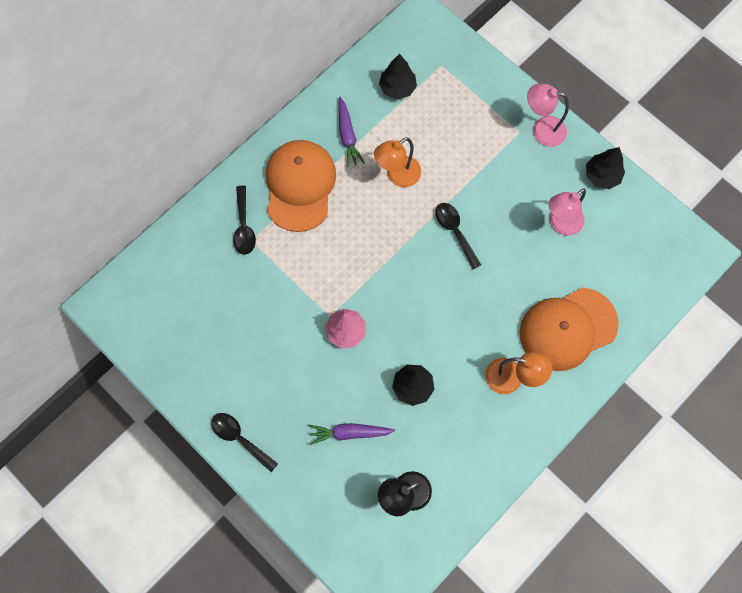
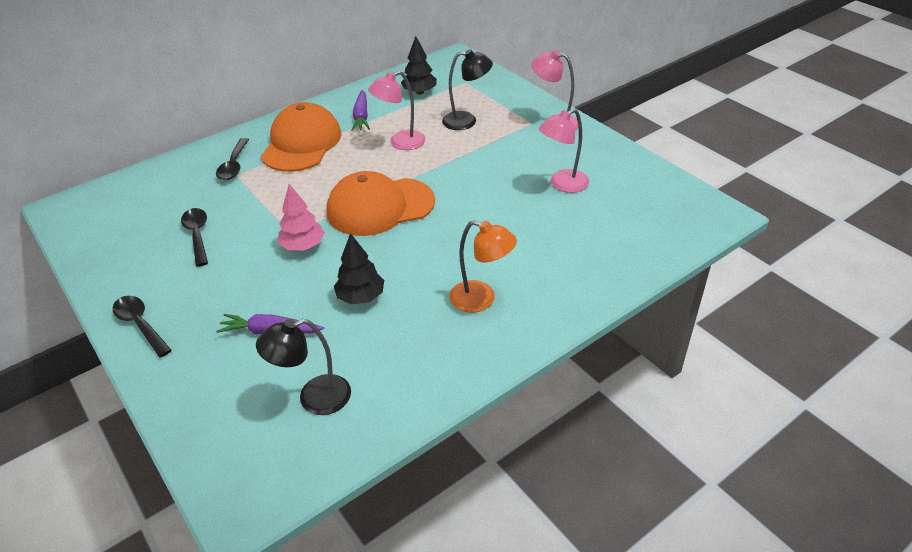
camera: 10 degrees right, 30 degrees down
(397, 176) = (400, 143): orange lamp -> pink lamp
(455, 134) = (467, 121): none -> black lamp
(455, 232) = (447, 182): black spoon -> black spoon (197, 235)
(568, 329) = (557, 263): orange cap -> orange cap (380, 207)
(602, 176) = (612, 155): black tree -> none

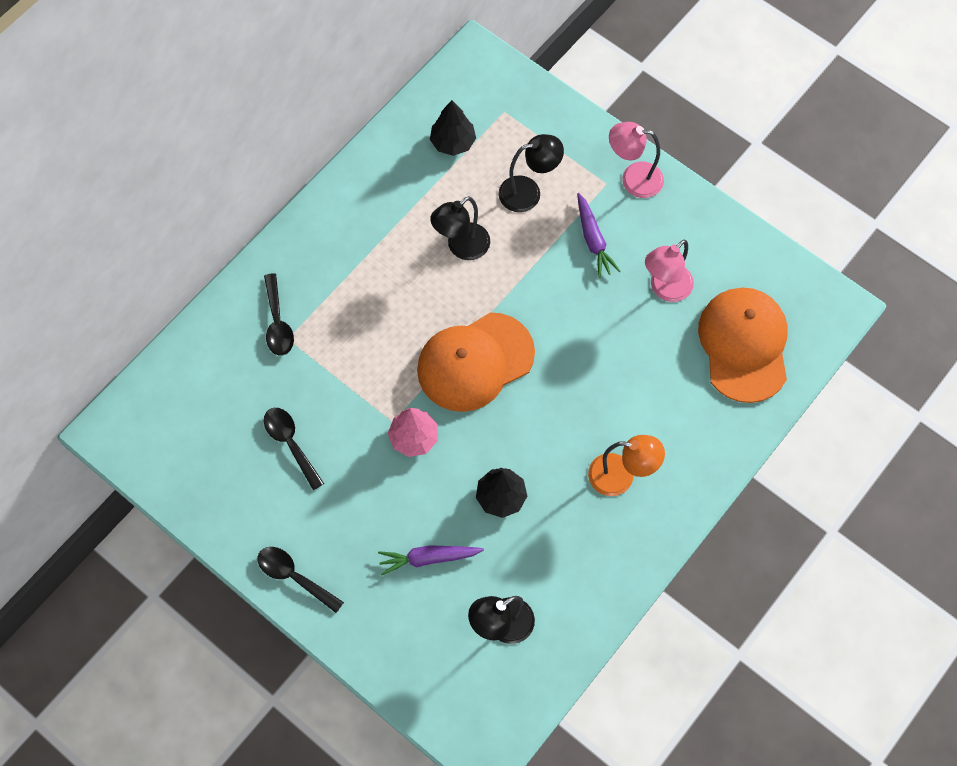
camera: 15 degrees left, 25 degrees up
(301, 143) = (342, 269): orange cap -> orange cap (744, 345)
(361, 116) = (396, 204): purple carrot -> purple carrot (593, 240)
(400, 143) = (461, 247): pink lamp -> black lamp

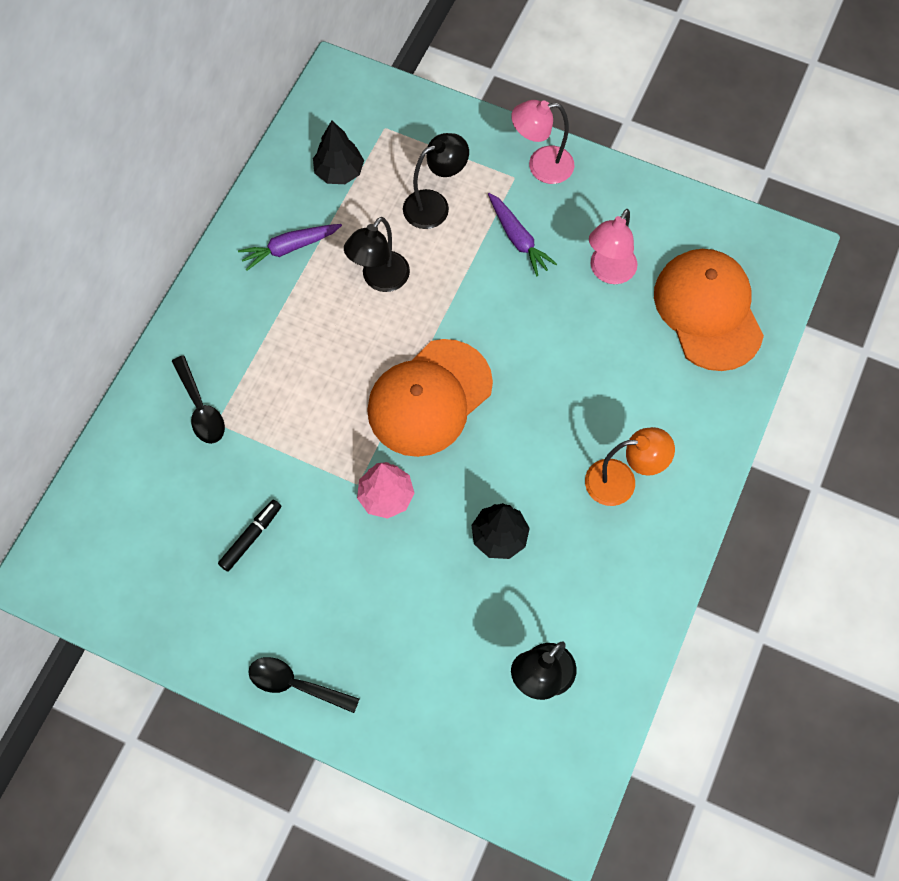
camera: 15 degrees left, 0 degrees up
(290, 443) = (251, 537): black spoon -> black marker
(428, 558) = (439, 624): purple carrot -> purple carrot (290, 248)

